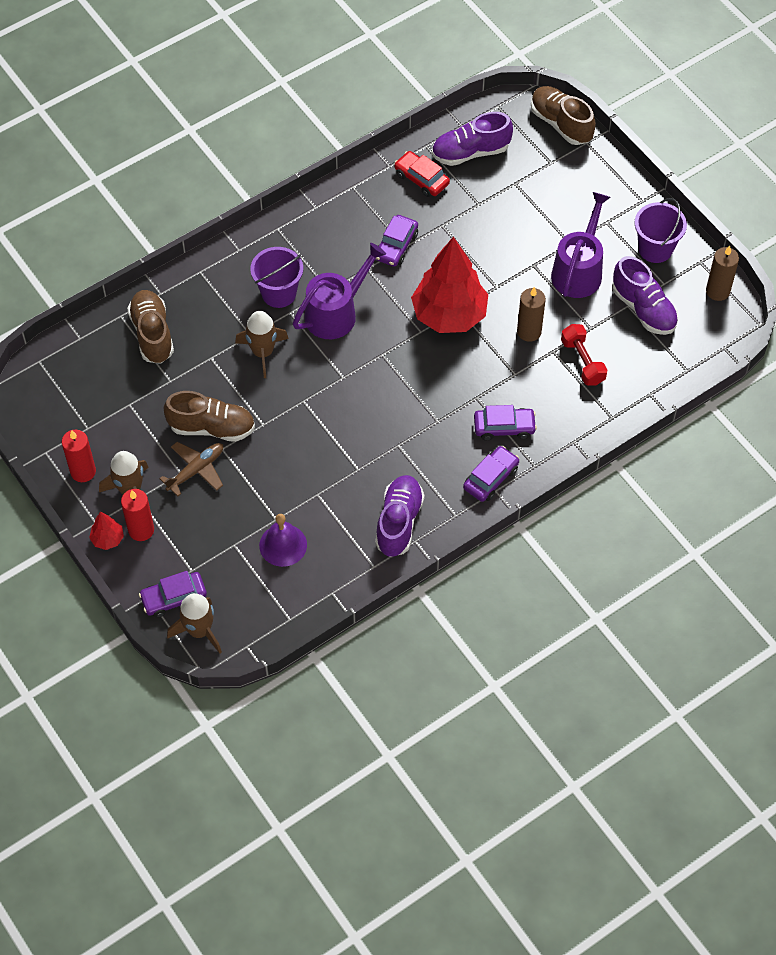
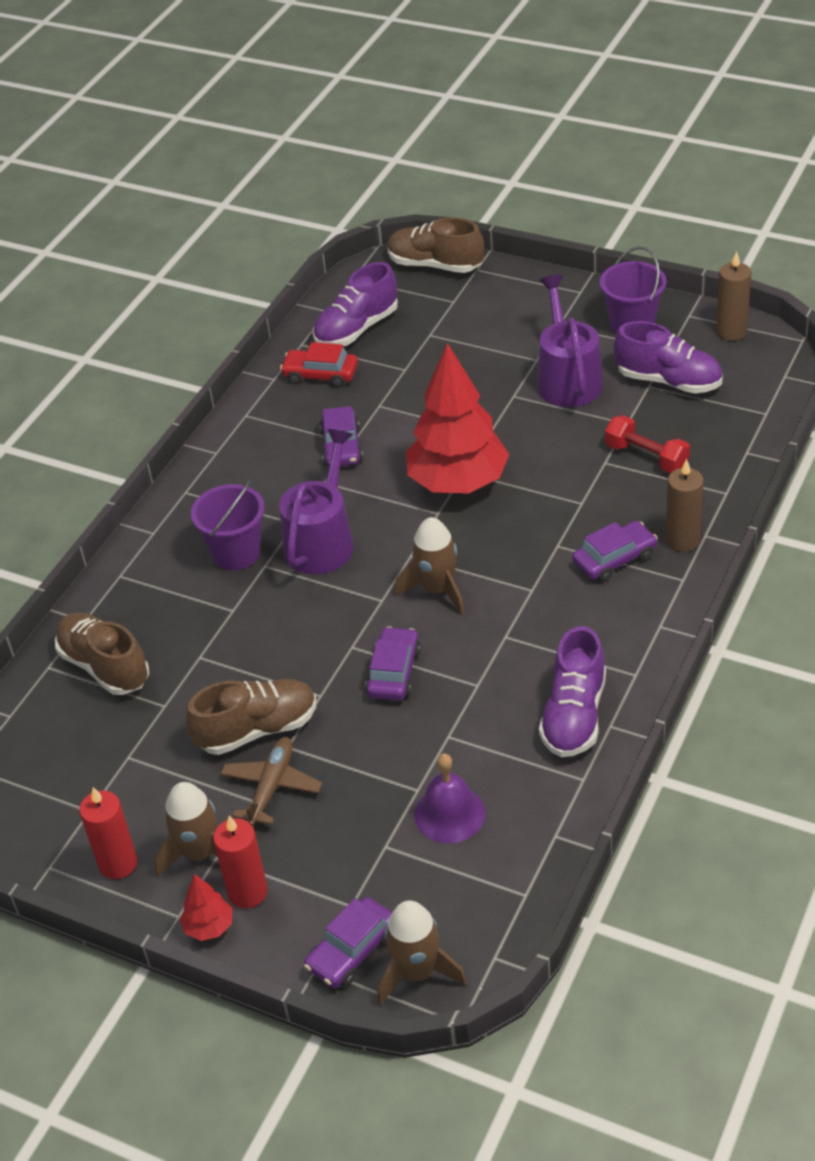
camera: 25 degrees left, 15 degrees down
(263, 352) = (262, 620): brown rocket -> brown rocket (437, 589)
(399, 522) = (574, 715): purple shoe -> purple shoe turned 150 degrees counterclockwise
(490, 478) = (643, 616): purple car -> purple car (393, 672)
(529, 331) = (562, 457): brown candle -> brown candle (682, 540)

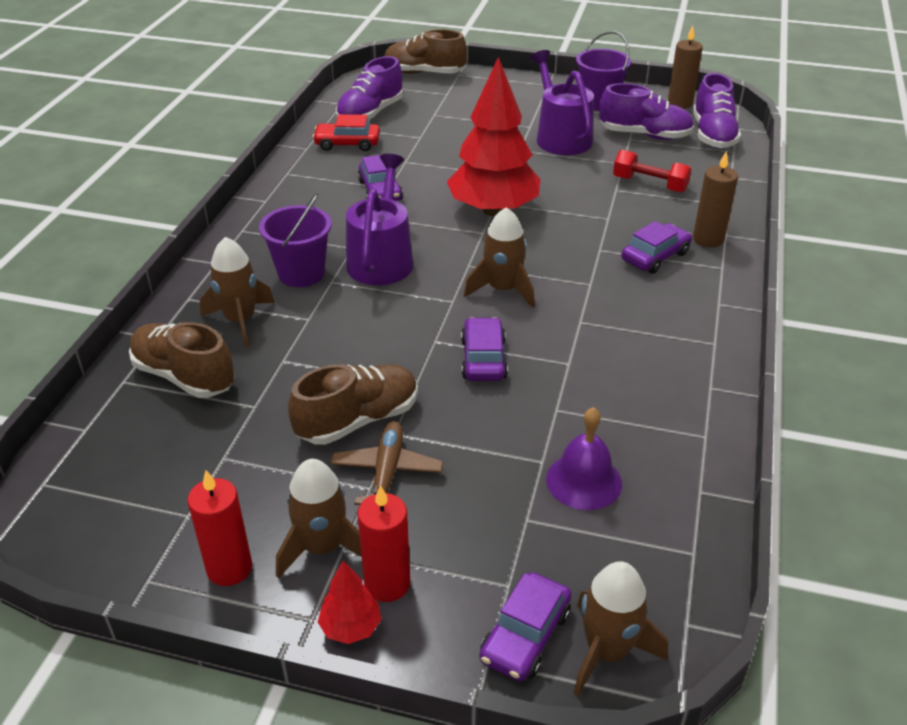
camera: 15 degrees left, 5 degrees down
(166, 607) = (240, 321): none -> brown rocket
(574, 715) = (673, 382): purple shoe -> purple shoe (713, 135)

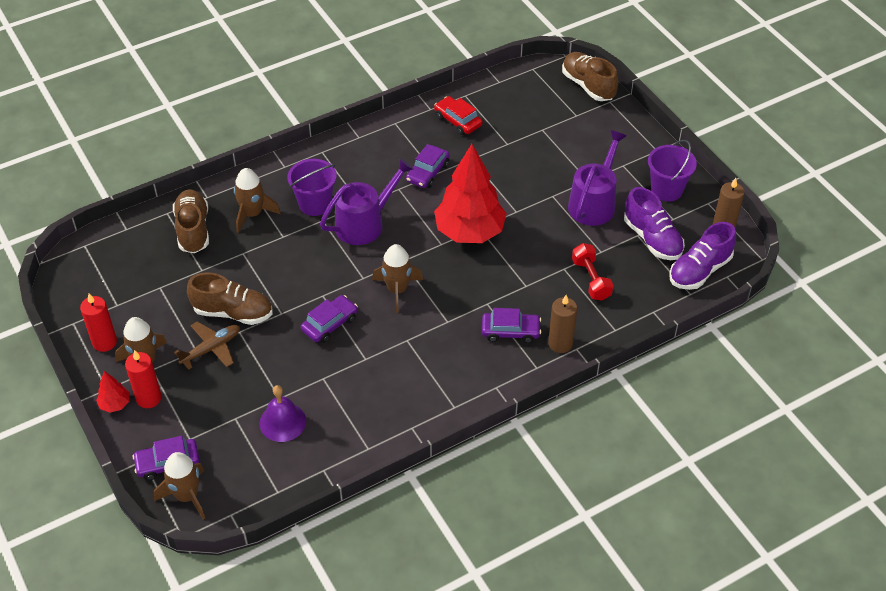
camera: 45 degrees right, 10 degrees up
(370, 114) = (504, 103): purple shoe -> none

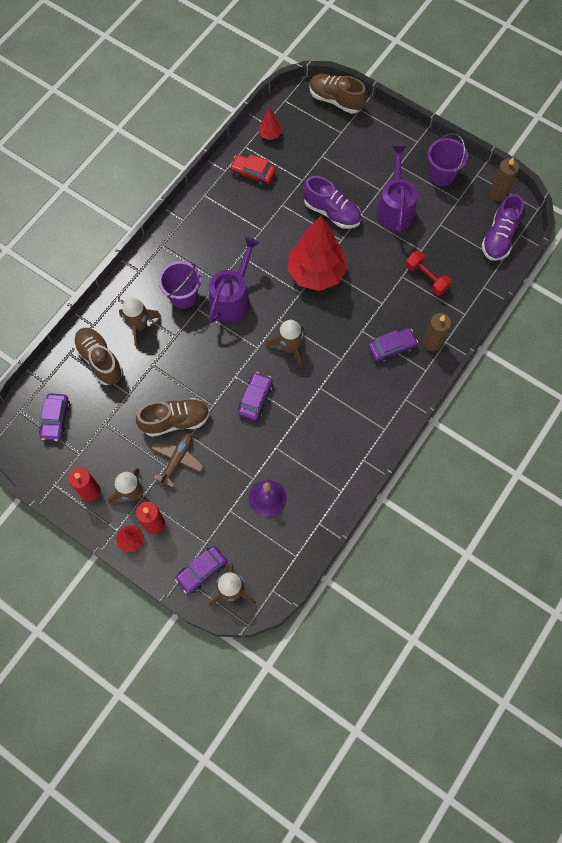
camera: 25 degrees left, 20 degrees up
(428, 172) = (255, 231): purple car -> purple car (56, 419)
(498, 93) = (270, 134): none -> red tree
(652, 239) = (452, 223): purple shoe -> purple shoe (332, 212)

